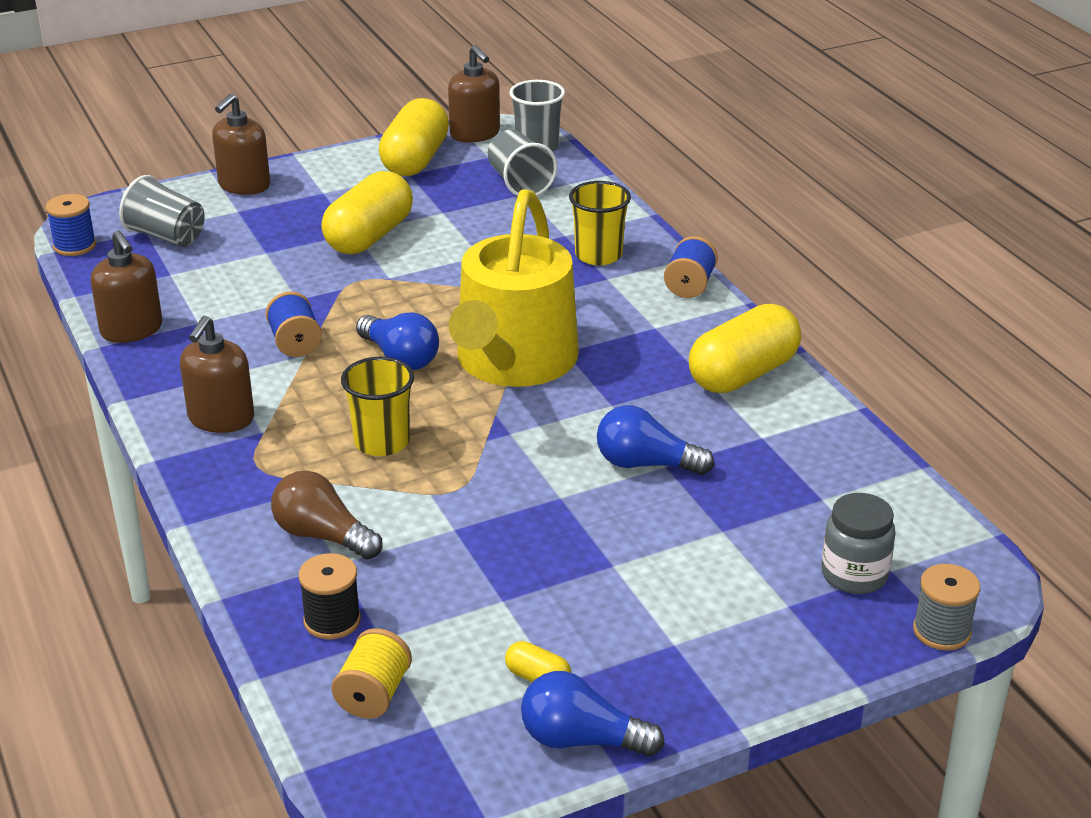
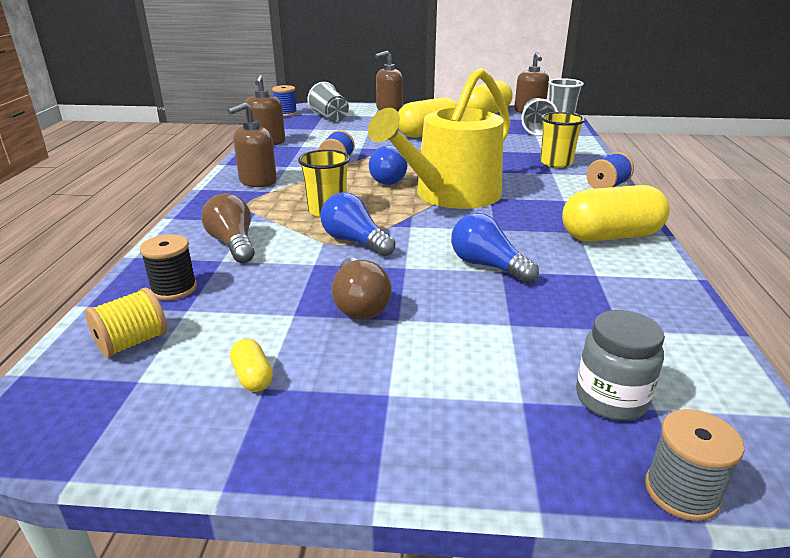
camera: 30 degrees right, 5 degrees down
(558, 562) = (359, 304): none -> brown light bulb
(582, 740) = (226, 443): blue light bulb -> blue light bulb (355, 242)

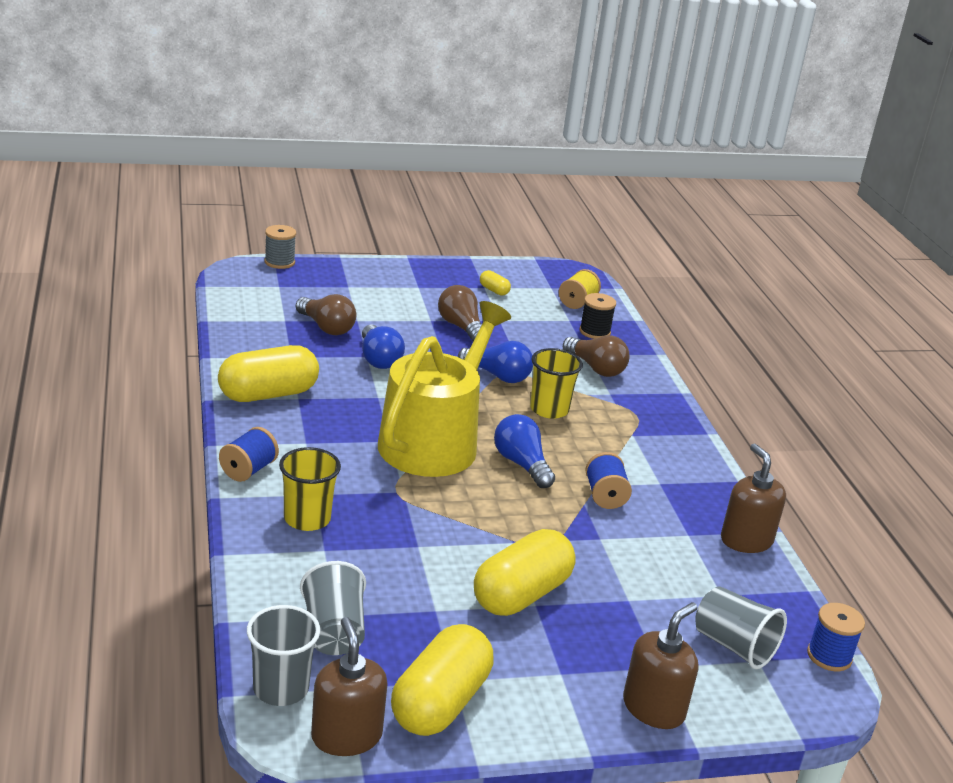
camera: 160 degrees right, 0 degrees up
(257, 181) = (663, 450): brown soap dispenser -> none
(487, 266) = (379, 359): blue light bulb -> blue light bulb turned 45 degrees clockwise
(556, 313) = (326, 327): none -> brown light bulb
(611, 399) = (301, 288): grey jar -> none

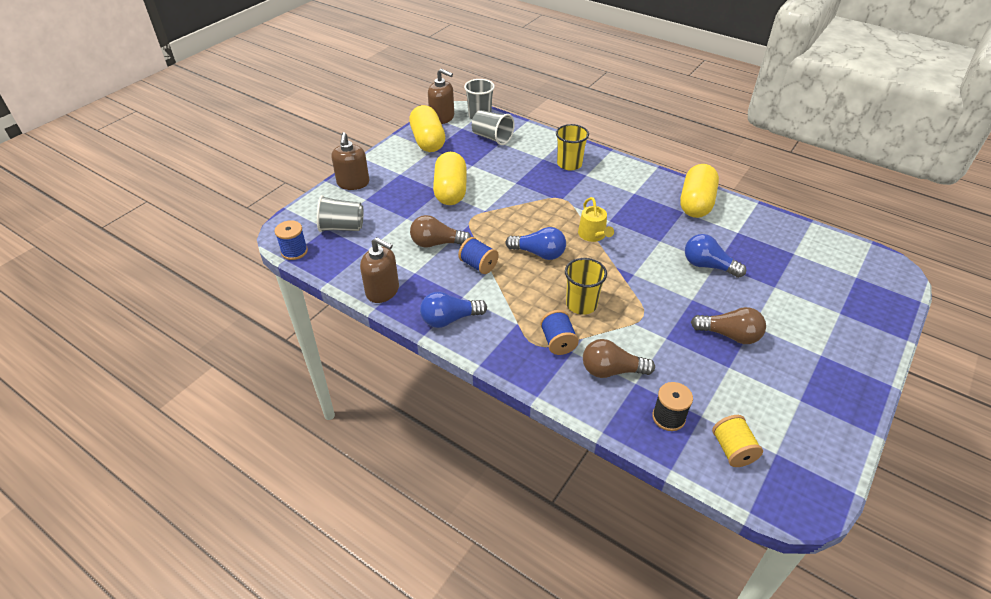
camera: 140 degrees right, 15 degrees up
(248, 470) = (625, 166): blue spool -> blue spool (558, 342)
(279, 262) = (905, 298): grey spool -> none
(326, 327) = (771, 266): brown light bulb -> brown light bulb (437, 243)
(434, 441) = (593, 235): yellow watering can -> yellow watering can, size x0.42
(494, 290) = (789, 402): yellow capsule -> none
(498, 376) = (643, 308): blue light bulb -> blue light bulb (450, 319)

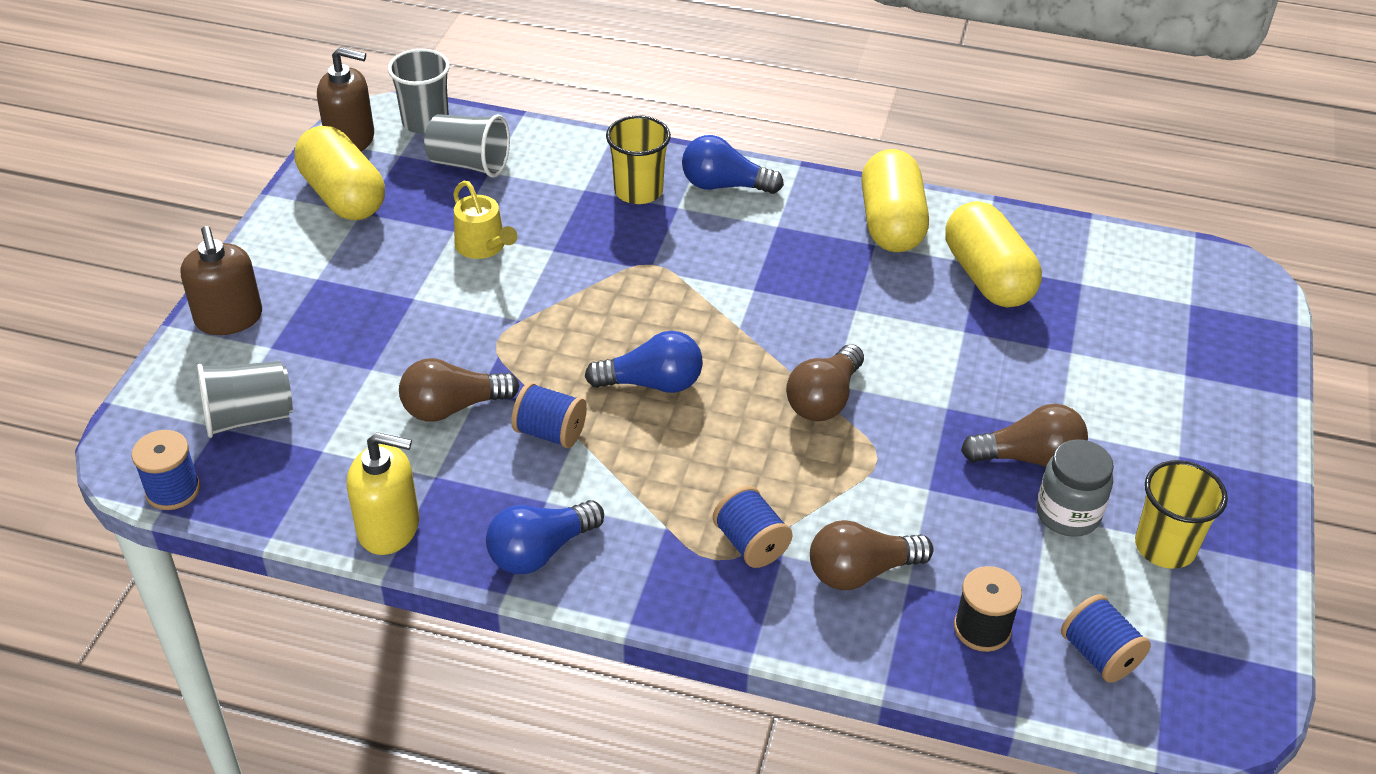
camera: 20 degrees left, 0 degrees up
(382, 291) = (389, 528): brown soap dispenser -> yellow soap dispenser
(451, 191) = (434, 293): yellow capsule -> yellow capsule (988, 277)
(581, 304) = (765, 463): yellow cup -> yellow cup (1165, 547)
(593, 235) = (735, 325): yellow watering can -> yellow watering can (483, 246)
(626, 280) = (824, 399): none -> brown light bulb
(708, 266) = (952, 339): blue light bulb -> blue light bulb (724, 185)
(732, 450) = (1099, 655): yellow spool -> blue spool
(741, 370) = (1067, 514): none -> grey jar

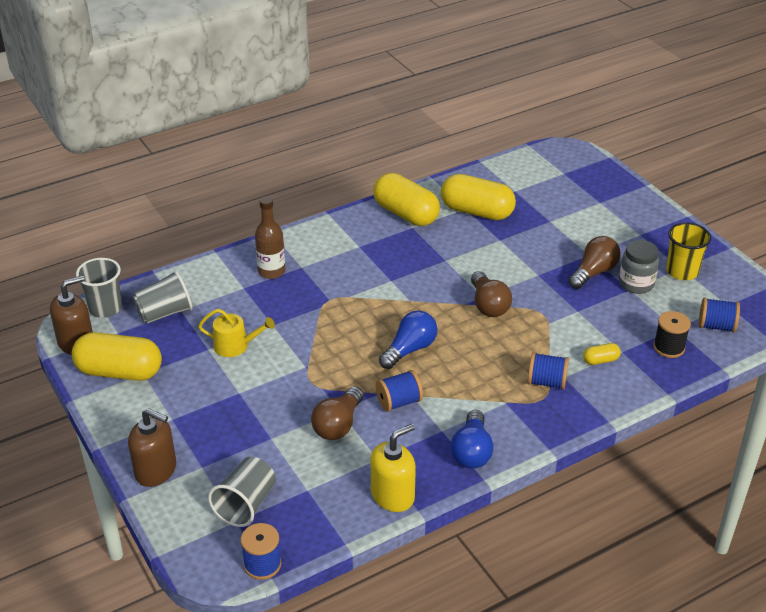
camera: 45 degrees left, 5 degrees down
(638, 191) = (271, 271): yellow cup -> brown bottle
(724, 185) = (308, 243): blue light bulb -> none
(861, 571) = (600, 360): brown light bulb -> yellow capsule

